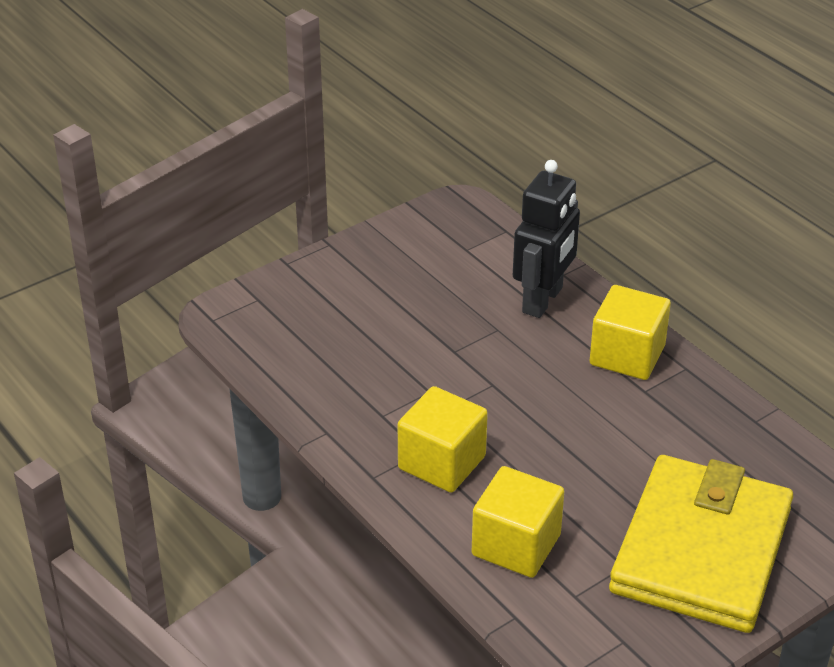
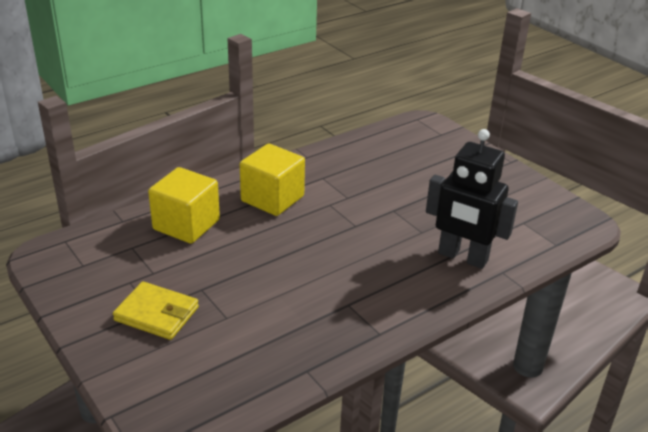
camera: 90 degrees right, 5 degrees down
(627, 355) = (394, 298): yellow cube -> none
(701, 550) = (157, 314): yellow wallet -> yellow wallet, size x0.46

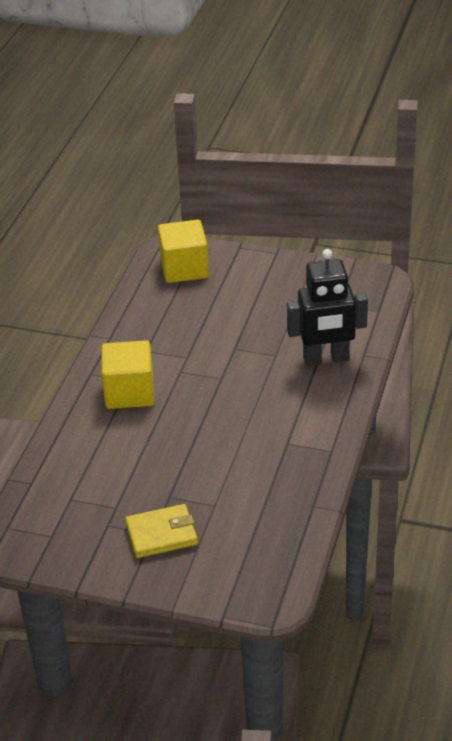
camera: 35 degrees left, 5 degrees up
(186, 225) = (89, 455): yellow cube -> yellow cube (184, 268)

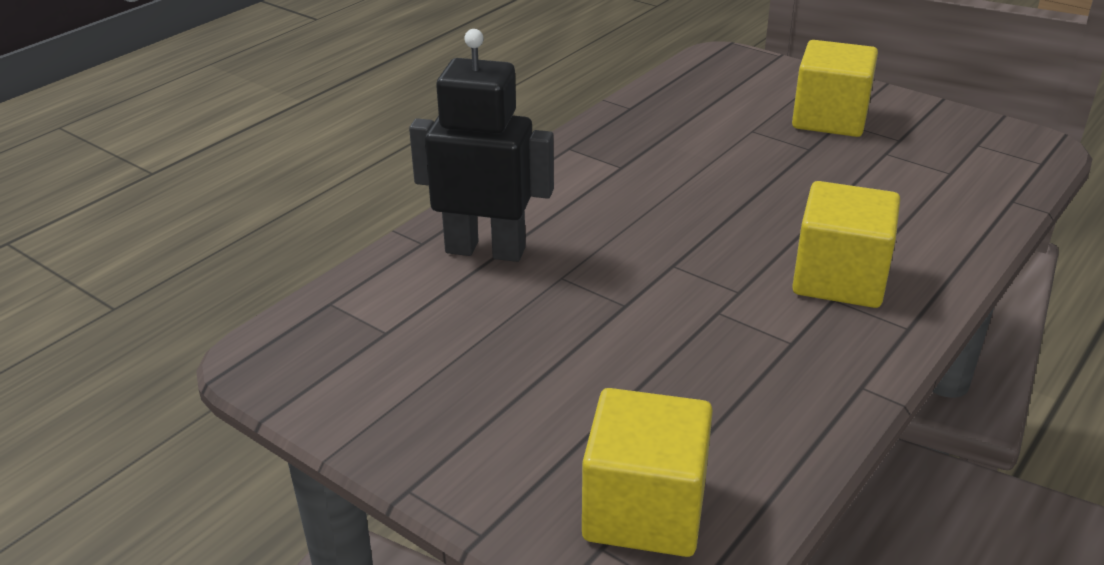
camera: 160 degrees left, 5 degrees down
(161, 534) = (830, 119): yellow wallet -> yellow cube

